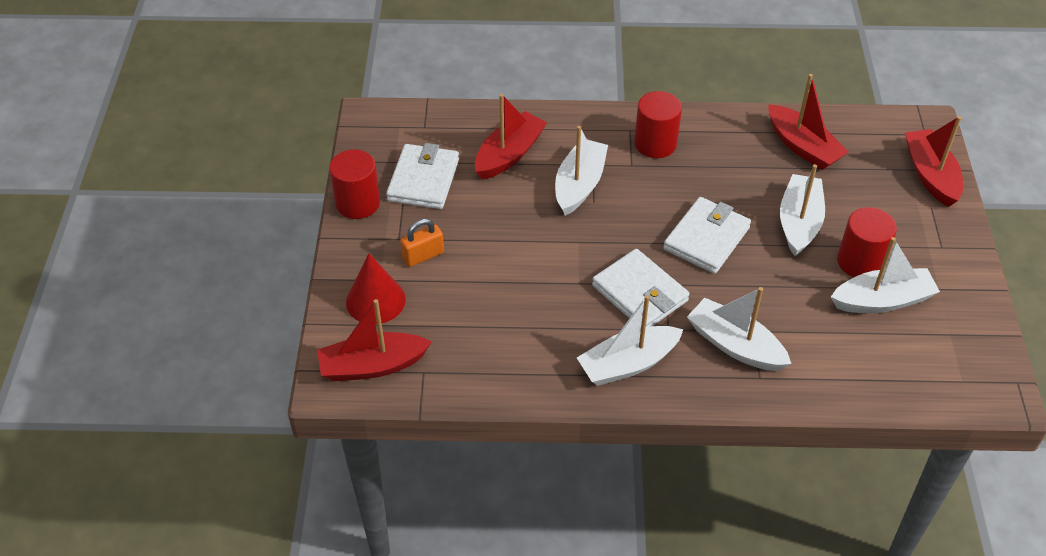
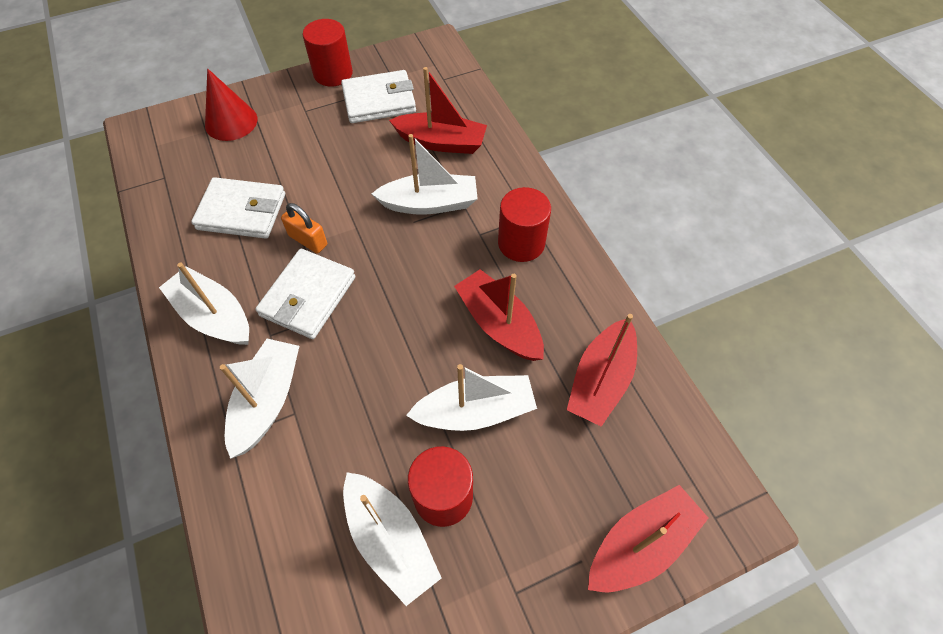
camera: 65 degrees right, 10 degrees up
(372, 366) = (161, 145): red boat -> red boat (499, 324)
(423, 255) = (292, 131): orange padlock -> orange padlock (308, 240)
(706, 239) = (408, 329): white wallet -> white wallet (242, 212)

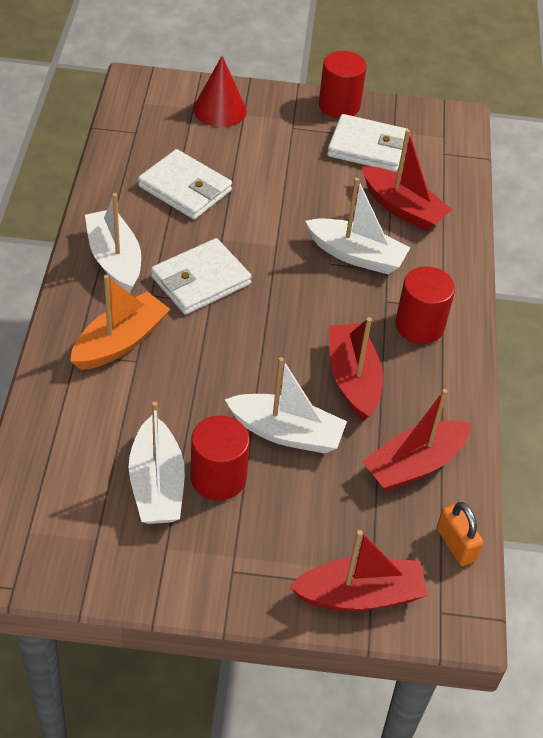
camera: 25 degrees right, 10 degrees down
(267, 401) = (120, 342): white boat -> orange boat
(308, 240) = (228, 237): orange padlock -> orange padlock (456, 544)

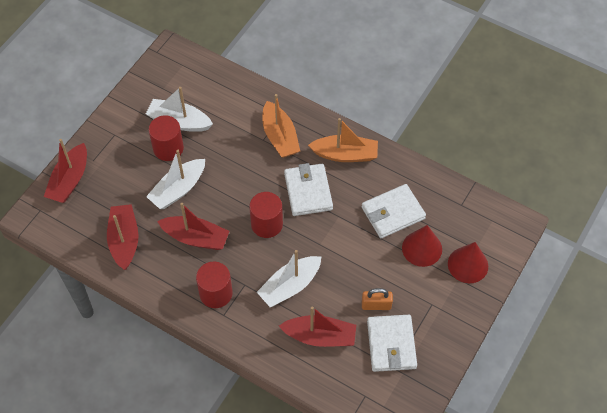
camera: 120 degrees right, 10 degrees up
(114, 259) = (345, 154): white boat -> orange boat
(221, 151) = (422, 248): none -> red cone
(339, 105) = (446, 348): red cylinder -> red cylinder (267, 224)
(367, 147) = (391, 344): white wallet -> white wallet turned 45 degrees counterclockwise
(402, 208) = (320, 336): red boat -> red boat turned 150 degrees counterclockwise
(456, 544) = (68, 235): orange padlock -> orange padlock (376, 305)

